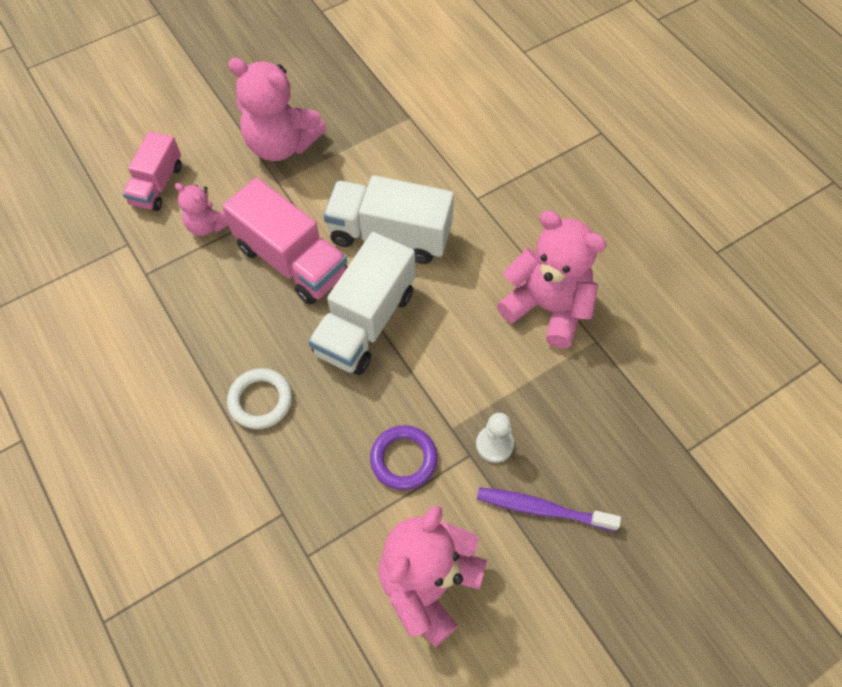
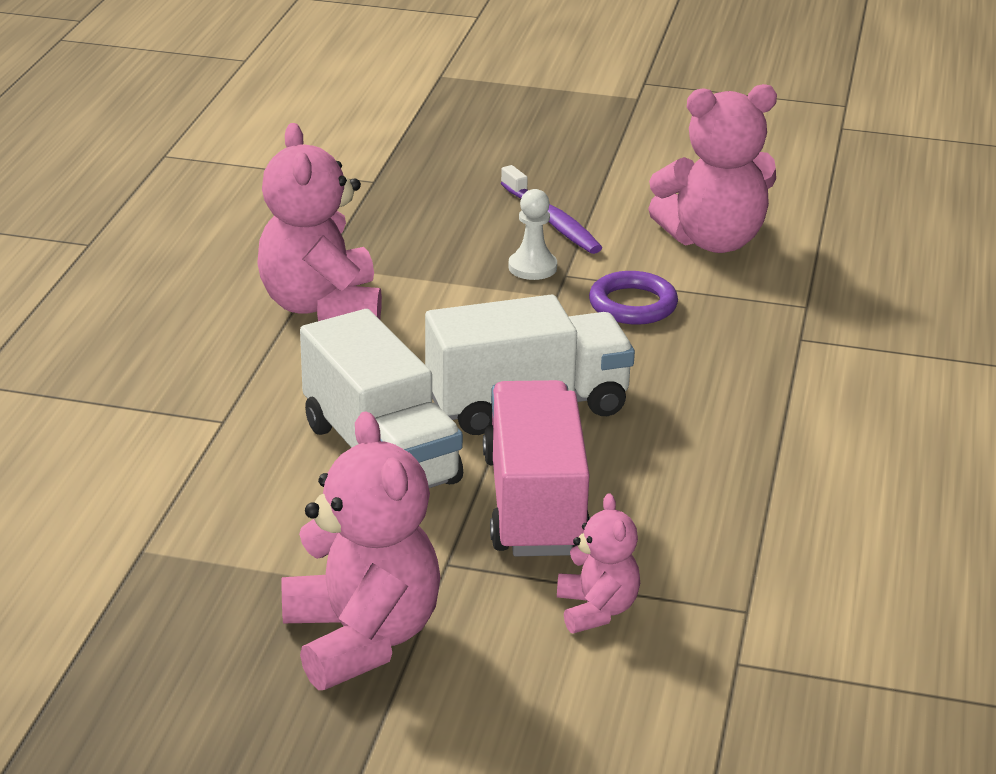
camera: 135 degrees left, 30 degrees down
(157, 185) = (612, 711): pink truck -> none
(260, 400) = (730, 417): white ring -> none

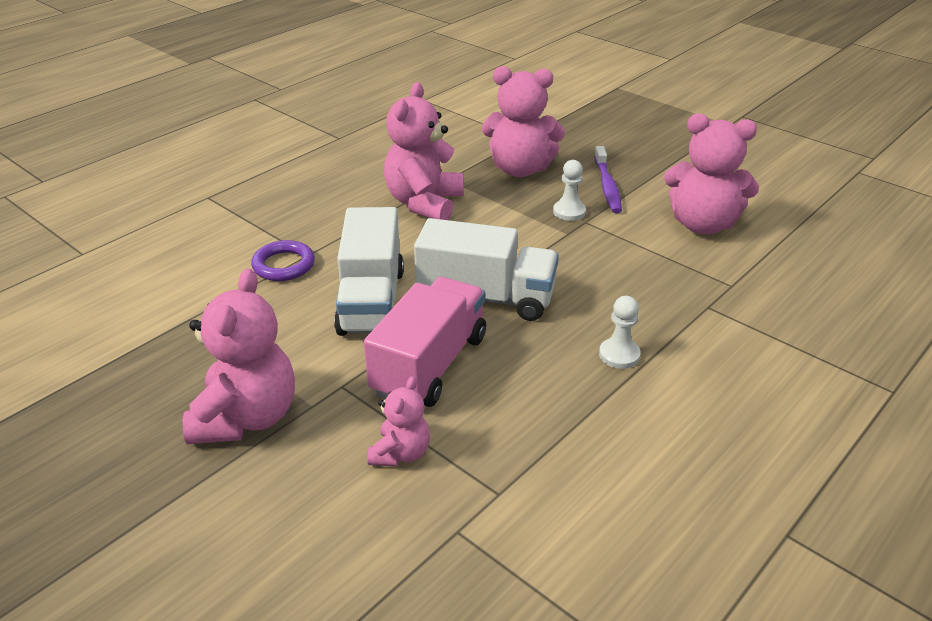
camera: 30 degrees right, 5 degrees up
(412, 226) = (520, 169): none -> pink teddy bear
(633, 305) = (611, 252): purple ring -> purple ring (283, 265)
(747, 423) = (619, 355): none -> white pawn

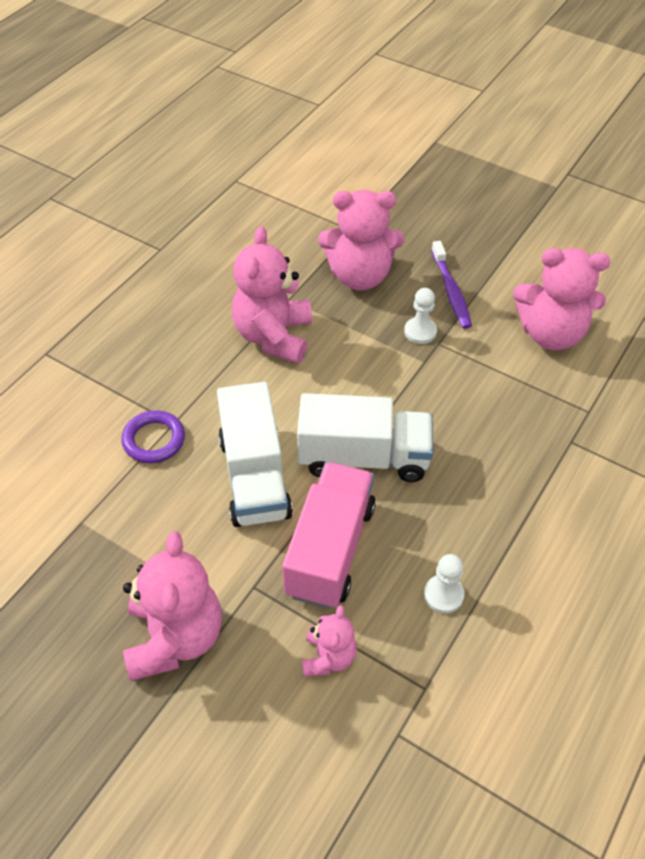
camera: 10 degrees left, 15 degrees up
(619, 355) = (500, 513): white pawn -> white pawn (443, 595)

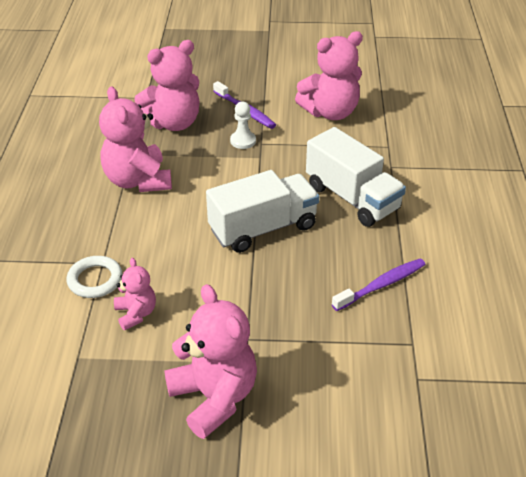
camera: 30 degrees left, 10 degrees down
(154, 440) = (95, 280): purple ring -> white ring
(254, 477) = (193, 271): white truck -> white truck (352, 198)
(328, 657) = (335, 356): pink teddy bear -> pink teddy bear (136, 313)
(330, 550) = (284, 292): pink truck -> none
(443, 595) = (381, 285): white pawn -> purple toothbrush

